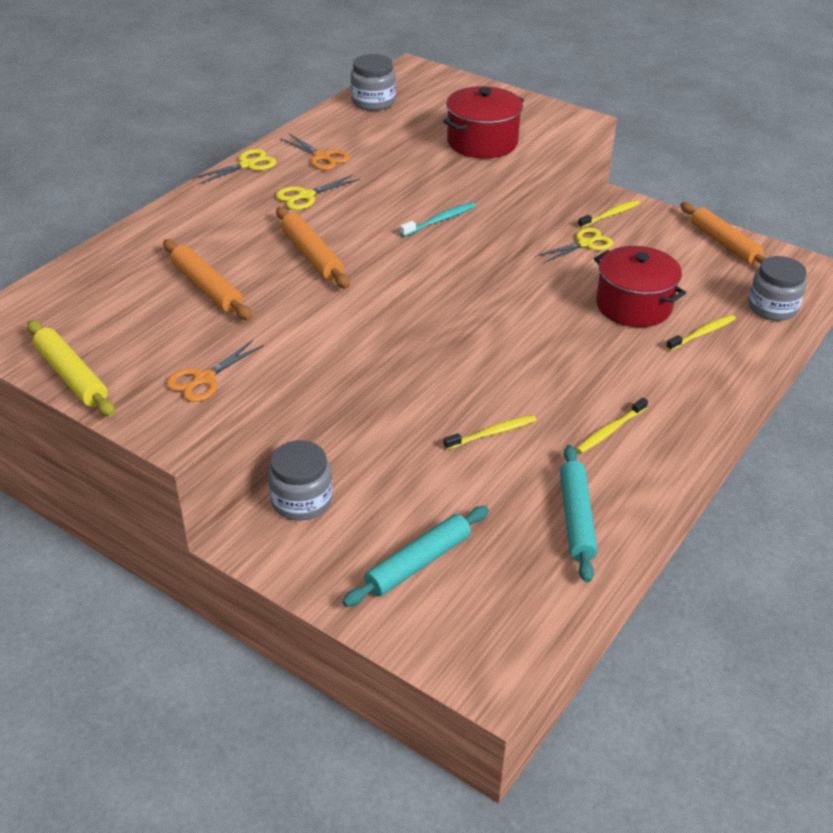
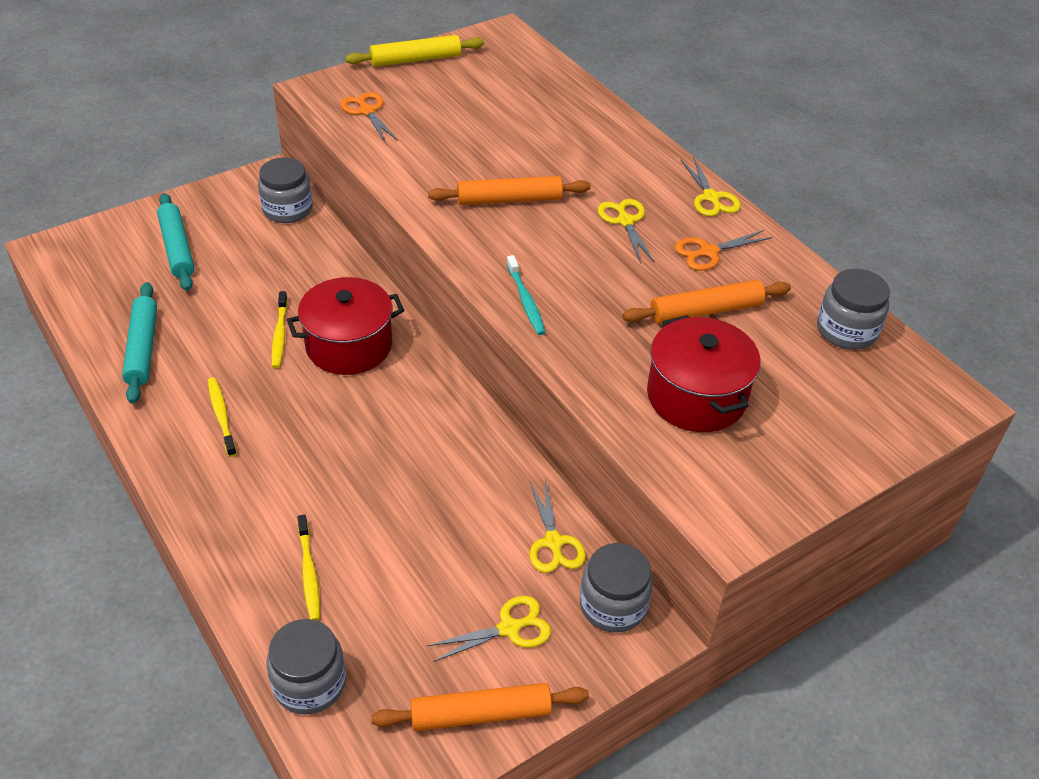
camera: 110 degrees right, 5 degrees up
(207, 287) = (493, 134): orange rolling pin -> orange rolling pin (706, 311)
(576, 518) = (142, 348): turquoise rolling pin -> turquoise rolling pin turned 60 degrees clockwise
(610, 215) = (613, 605): yellow toothbrush -> grey jar
(633, 306) = (399, 531): red pot -> red pot (349, 345)
(661, 246) = (509, 628): none -> yellow scissors

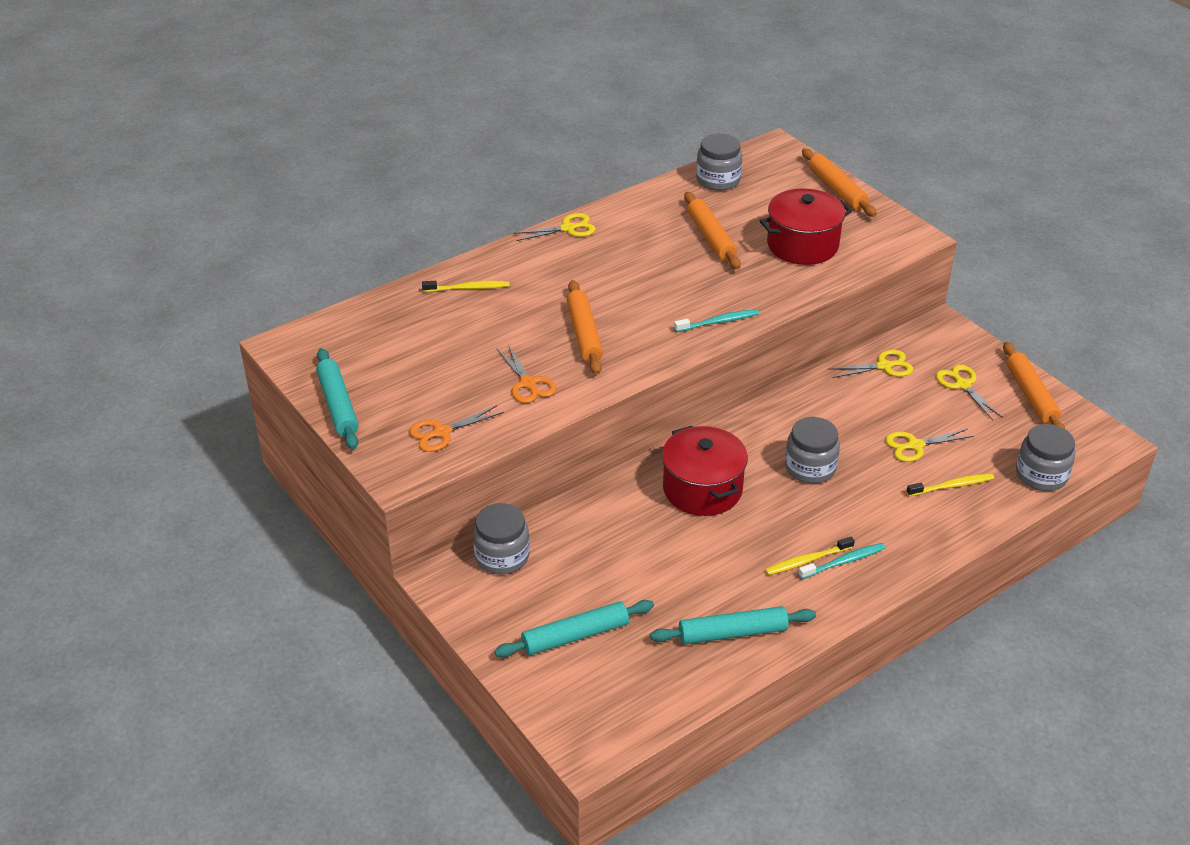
camera: 90 degrees left, 5 degrees down
(211, 446) = (843, 562): none -> turquoise toothbrush
(280, 335) = (696, 536): yellow toothbrush -> yellow toothbrush (468, 288)
(416, 59) = (338, 405): yellow rolling pin -> turquoise rolling pin
(613, 605) = (927, 340): grey jar -> grey jar (810, 468)
(625, 221) = (606, 272): yellow scissors -> yellow scissors (915, 445)
(708, 252) = (640, 233): orange scissors -> orange scissors (528, 384)
(849, 454) = (837, 189): none -> orange rolling pin

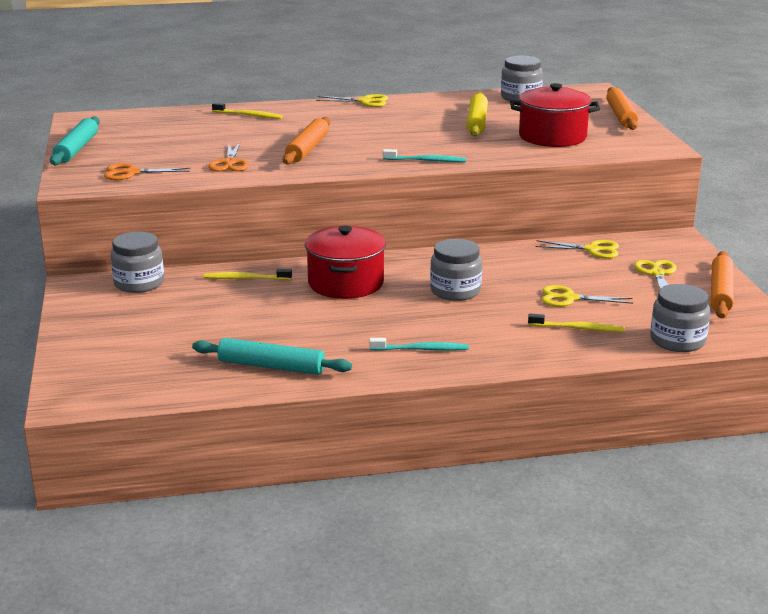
camera: 25 degrees right, 15 degrees down
(575, 636) = (140, 337): turquoise rolling pin -> none
(711, 237) = (477, 122): orange rolling pin -> yellow rolling pin
(807, 560) = (388, 341): yellow toothbrush -> yellow toothbrush (245, 278)

